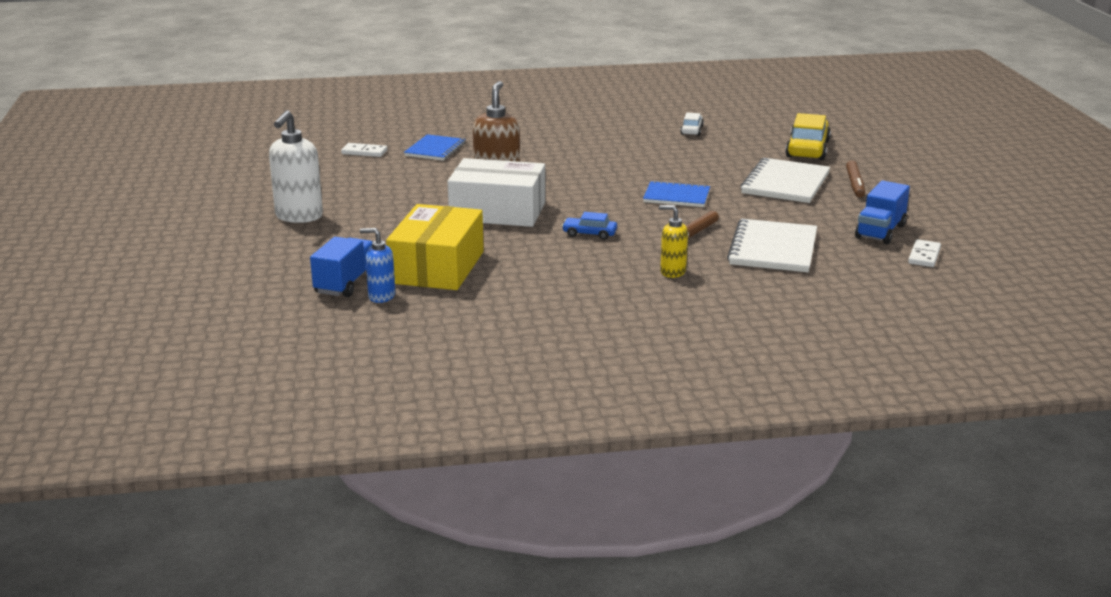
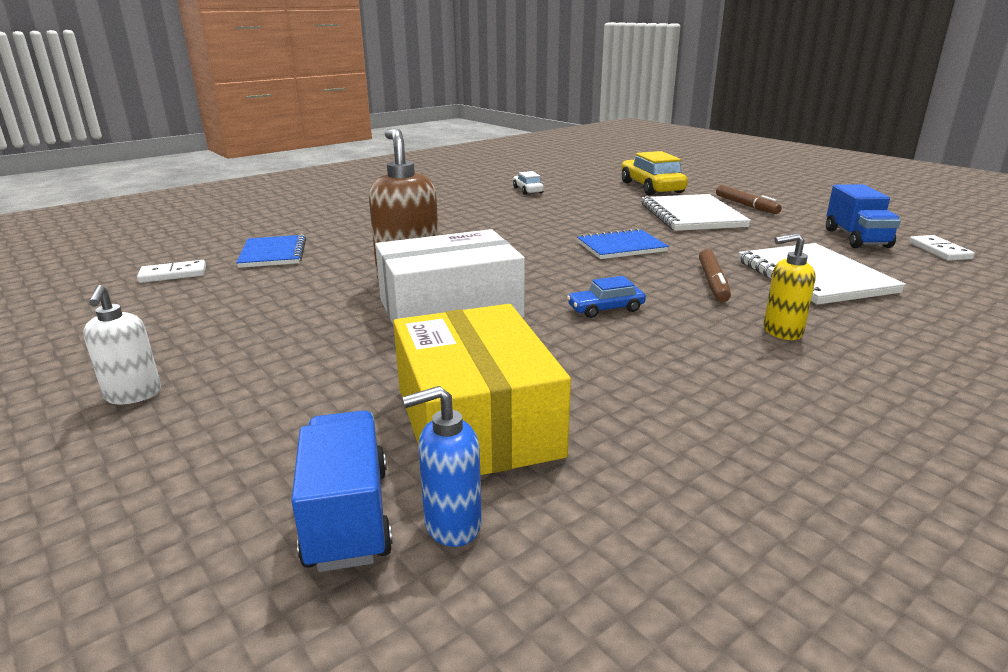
camera: 30 degrees left, 0 degrees up
(299, 216) = (133, 395): white soap dispenser -> white soap dispenser, size x0.58

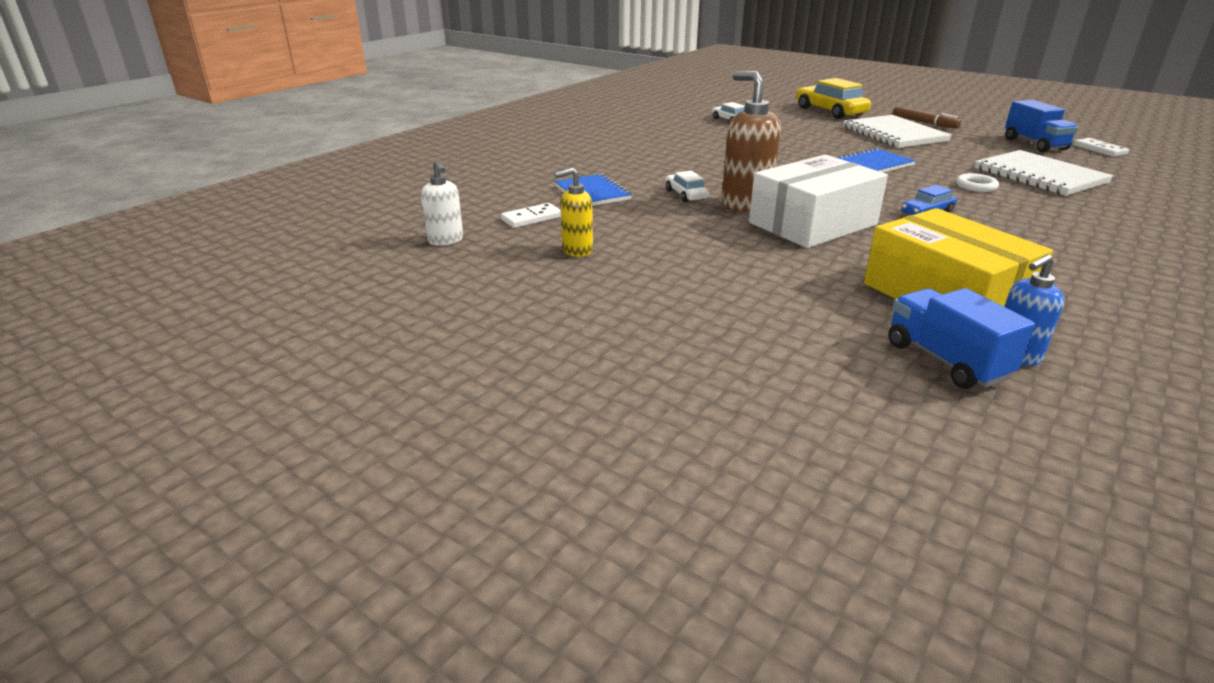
camera: 15 degrees left, 5 degrees up
(133, 395) = (668, 311): white soap dispenser -> white soap dispenser (445, 240)
(362, 263) = (685, 194): none -> white car
(712, 282) = (976, 186): brown marker -> white ring
(782, 331) = (1064, 216): yellow soap dispenser -> yellow soap dispenser (577, 250)

